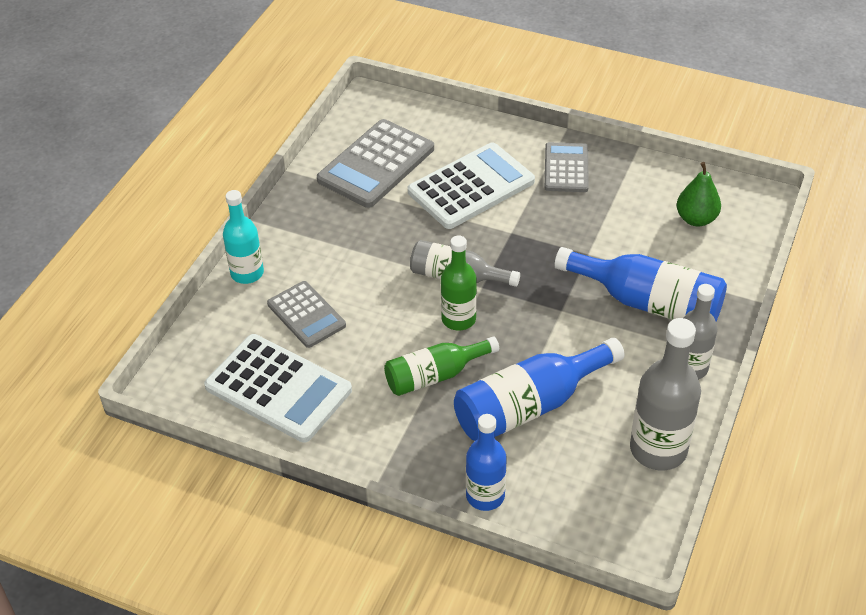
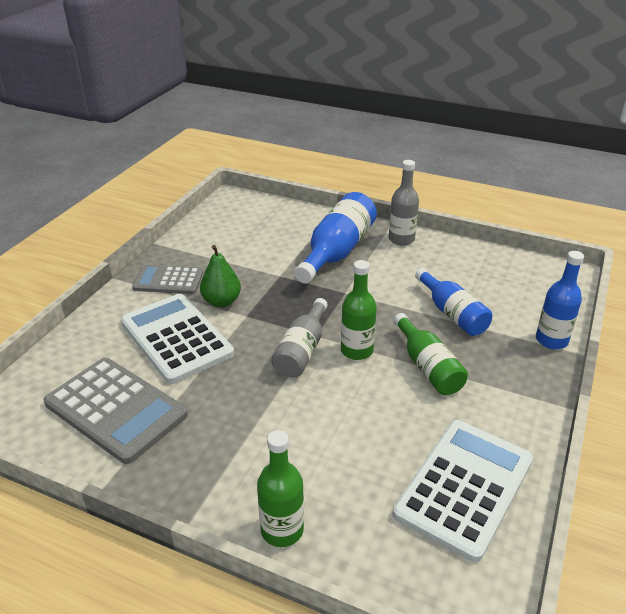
camera: 90 degrees left, 10 degrees down
(247, 273) = (282, 530): turquoise bottle -> green bottle
(306, 315) = (353, 466): grey calculator -> none
(529, 406) = (452, 313): blue bottle -> blue bottle, size x0.66
(658, 449) = (480, 258): grey bottle -> none
(696, 219) = (248, 224): green pear -> green pear (221, 301)

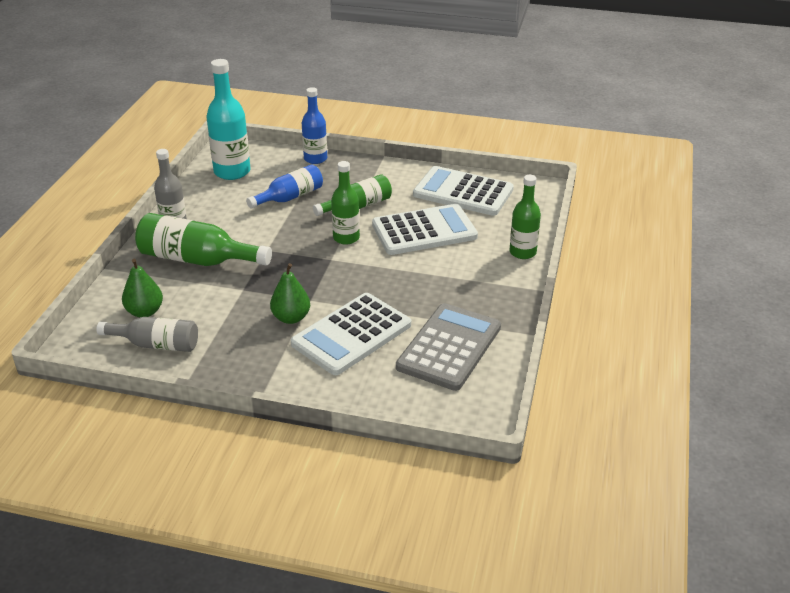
camera: 100 degrees left, 0 degrees up
(168, 280) = (259, 360): grey calculator -> none
(265, 226) = (145, 312): none -> green pear
(302, 350) = (352, 264): grey bottle -> grey bottle (156, 344)
(337, 251) = (197, 259): blue bottle -> green bottle
(360, 423) = (424, 231): none -> white calculator
(510, 275) = (232, 172): none -> turquoise bottle

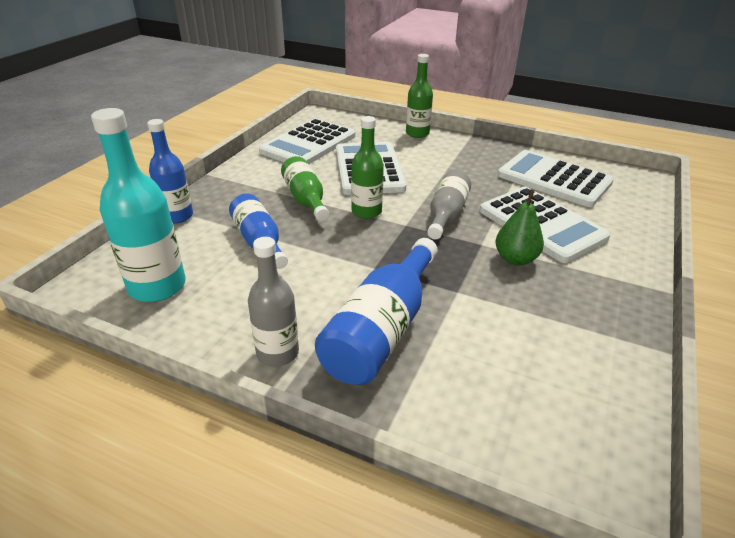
camera: 80 degrees left, 0 degrees up
(145, 312) = (507, 389): green pear -> none
(156, 344) = (582, 376): grey bottle -> grey bottle (446, 215)
(197, 259) = (381, 330): green bottle -> blue bottle
(449, 347) = (554, 179): grey calculator -> white calculator

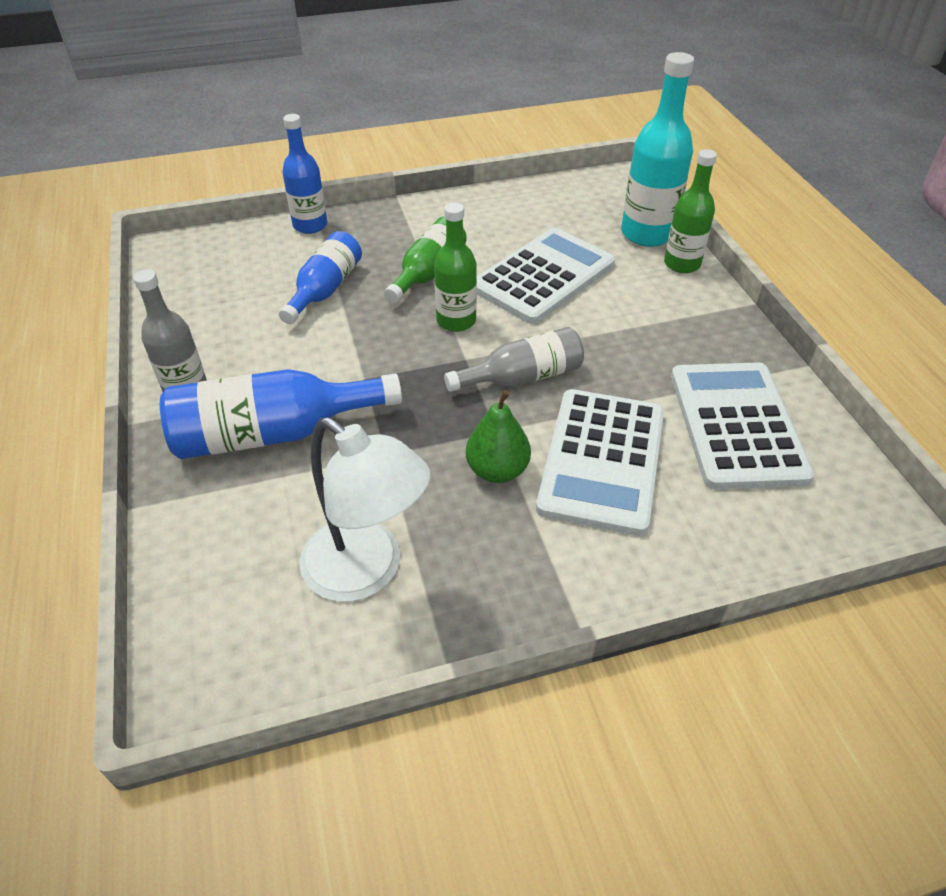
camera: 50 degrees right, 10 degrees up
(157, 286) = (206, 279): turquoise bottle -> turquoise bottle (647, 234)
(308, 144) = (538, 211): white calculator -> none
(558, 347) = (367, 571): none -> white lamp

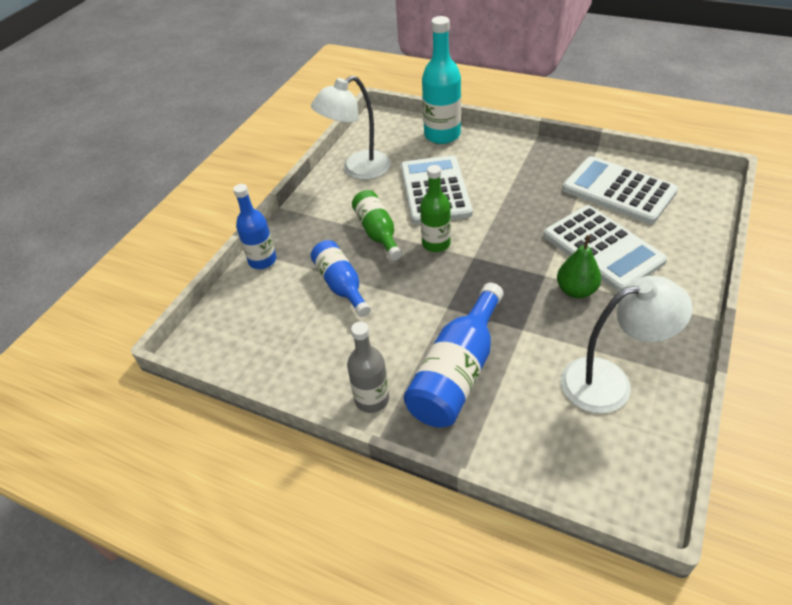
camera: 45 degrees left, 0 degrees up
(511, 209) = (357, 170): none -> white lamp
(522, 377) = (512, 243): grey bottle -> none
(682, 264) = (481, 138): green bottle -> none

